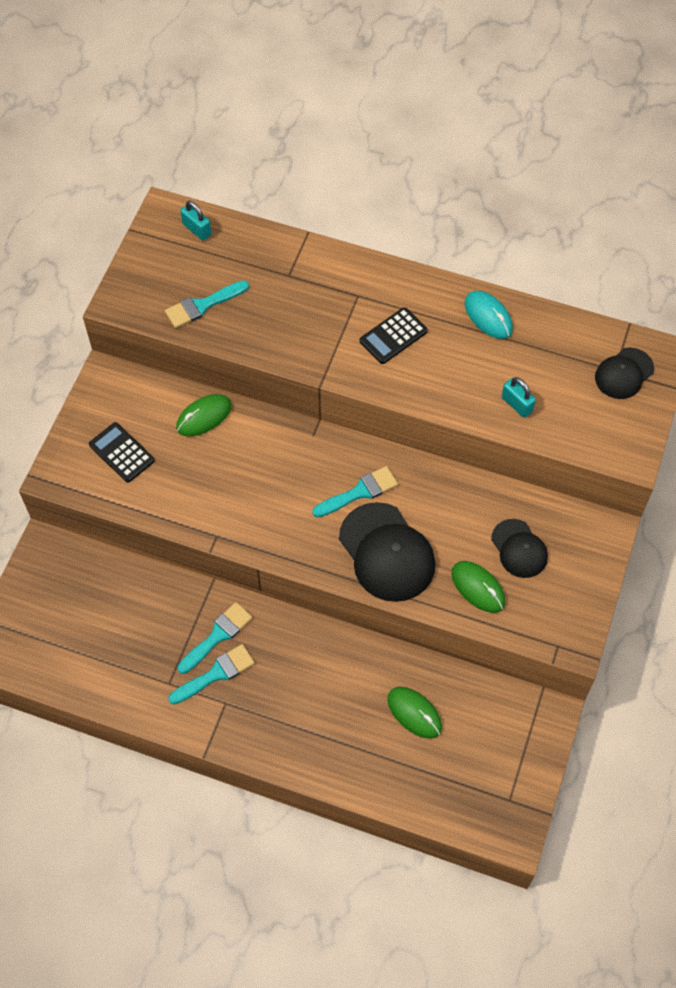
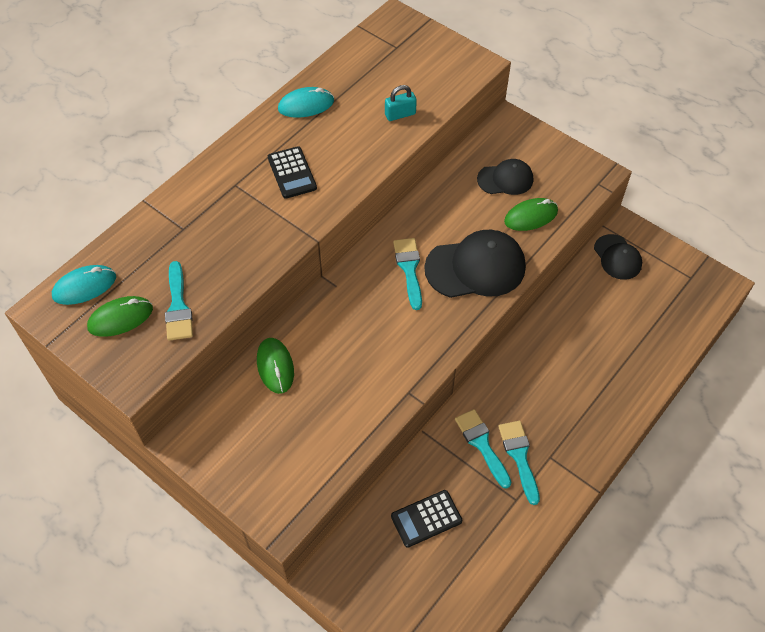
camera: 70 degrees left, 5 degrees down
(121, 453) = (282, 450): black calculator -> black calculator (426, 519)
(197, 229) = (84, 287): turquoise padlock -> turquoise mouse
(414, 713) = (601, 317): green mouse -> green mouse (120, 318)
(624, 373) = (402, 43): black cap -> black cap (617, 257)

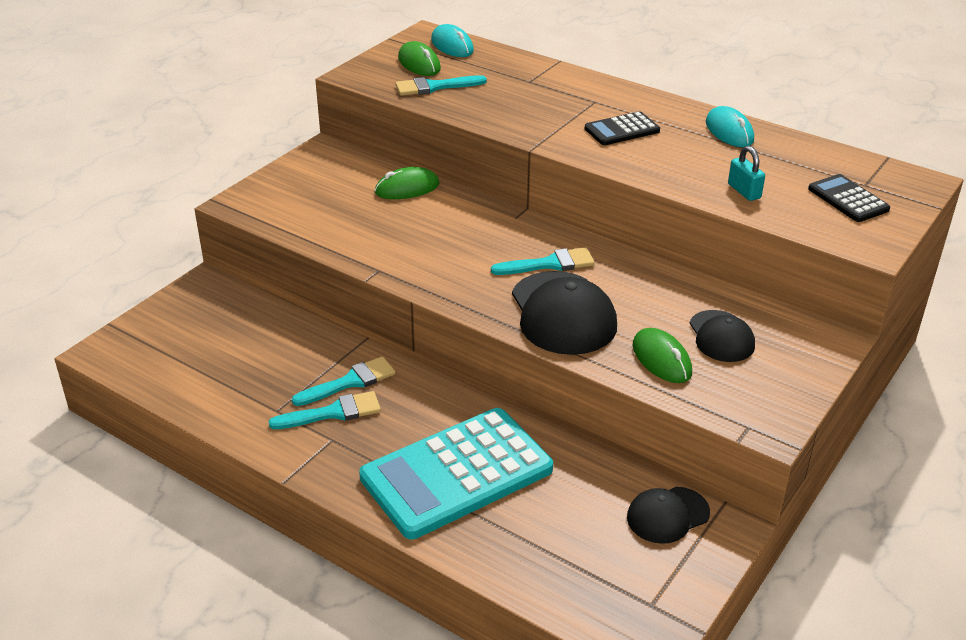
camera: 85 degrees right, 20 degrees down
(426, 519) = (260, 343): black calculator -> black calculator (848, 199)
(584, 373) = (456, 473): none -> turquoise calculator

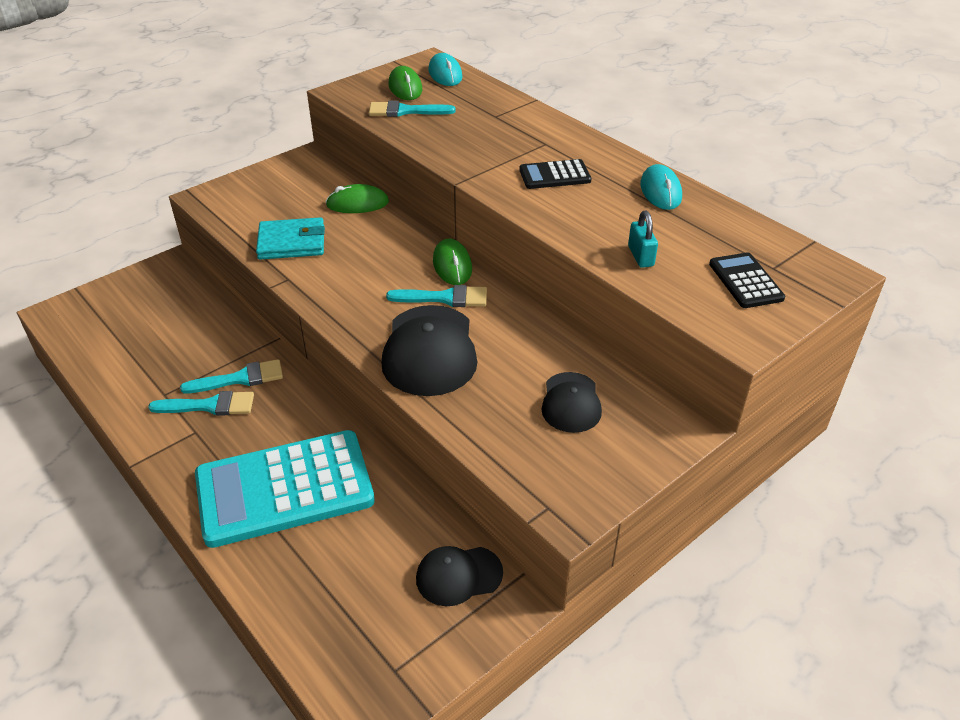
camera: 15 degrees right, 5 degrees up
(361, 235) = (292, 243): none -> turquoise wallet
(661, 359) = (498, 416): green mouse -> green mouse (452, 265)

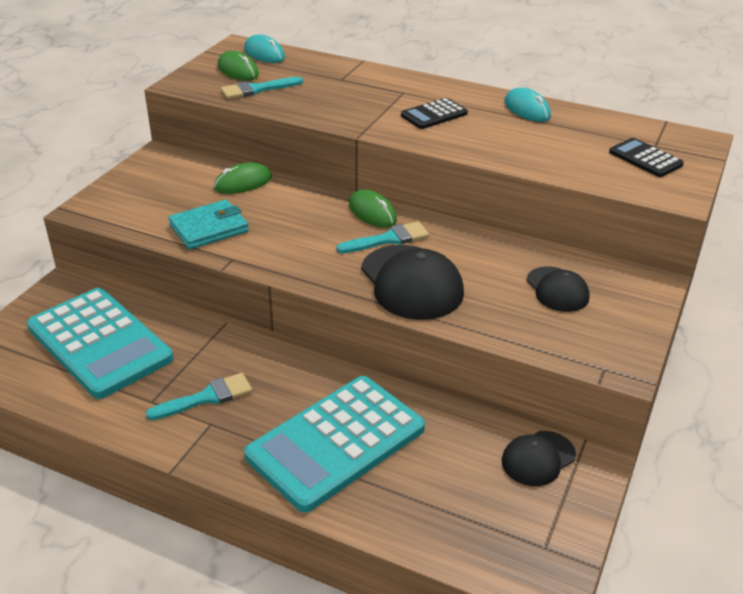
camera: 25 degrees left, 5 degrees down
(163, 326) = (99, 343): none -> turquoise calculator
(240, 378) = (217, 366): turquoise brush -> none
(640, 256) = (555, 159): turquoise padlock -> none

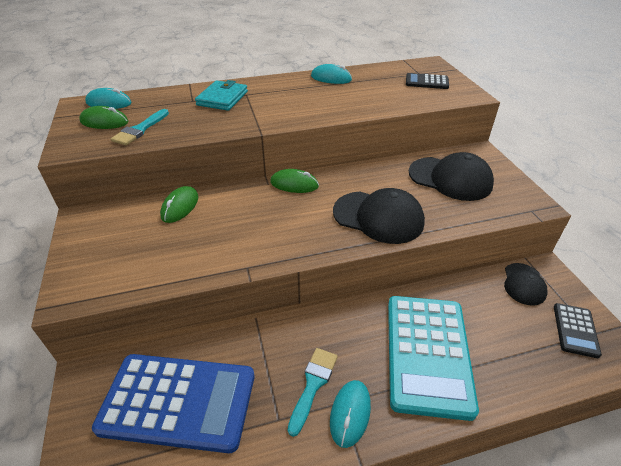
camera: 40 degrees left, 5 degrees up
(99, 343) = (178, 401): turquoise calculator -> blue calculator
(208, 435) = (350, 413): none -> turquoise mouse
(209, 228) = (199, 254): turquoise wallet -> turquoise wallet (222, 98)
(388, 239) = (327, 196): turquoise brush -> none
(434, 114) = (286, 100): black calculator -> black calculator (575, 330)
(557, 289) = (450, 179): black cap -> black cap, size x1.69

